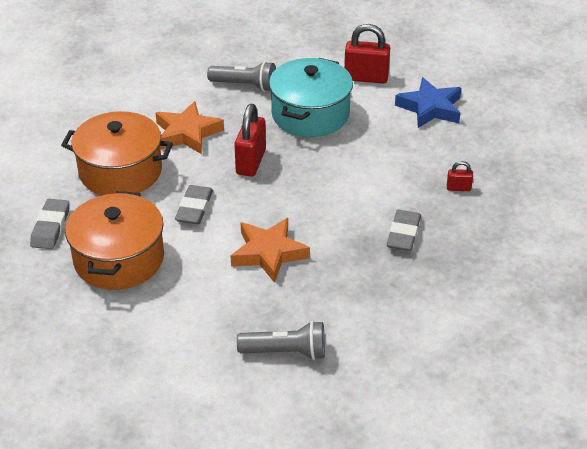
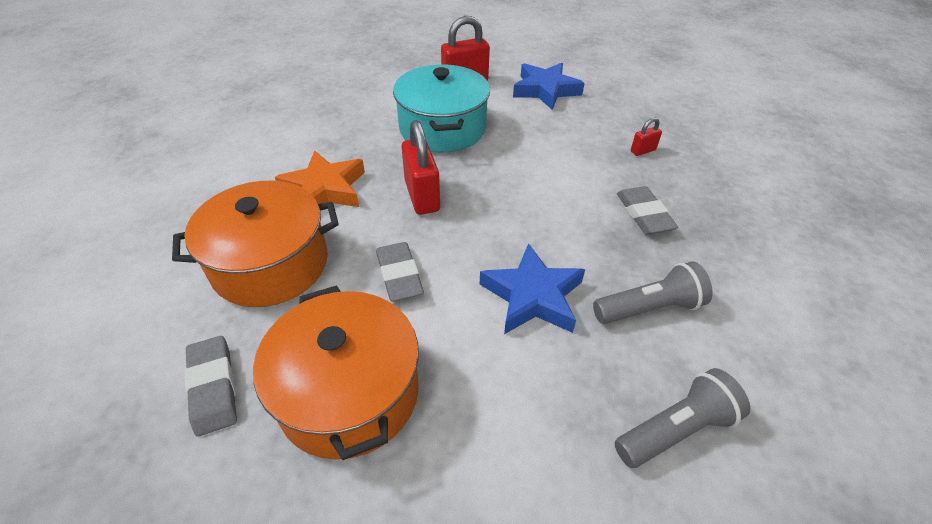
camera: 30 degrees left, 5 degrees up
(245, 85) = (352, 122): grey flashlight -> grey flashlight (649, 308)
(269, 253) = (533, 296): orange star -> blue star

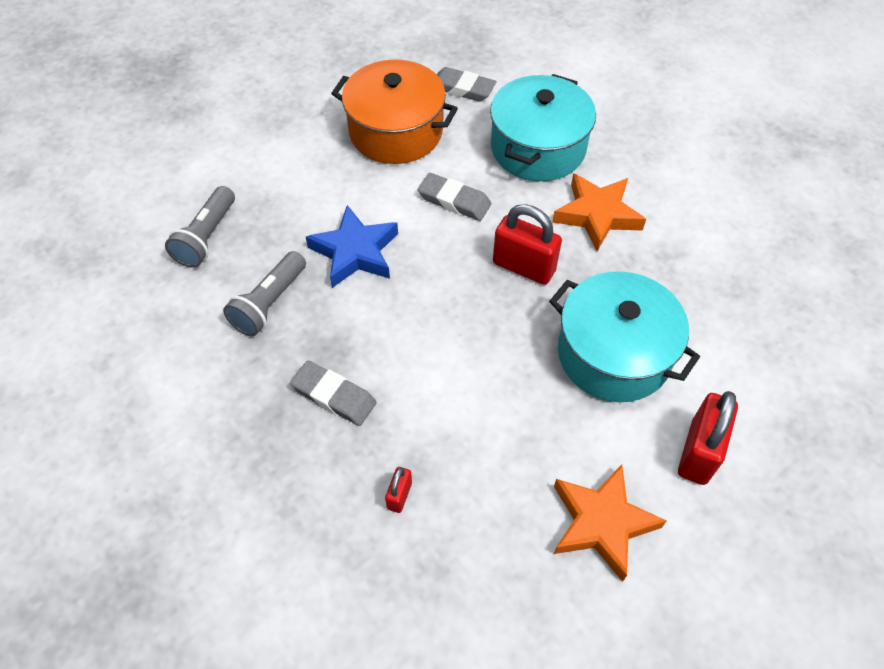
camera: 135 degrees right, 10 degrees up
(270, 264) = (538, 148): orange pot -> turquoise pot
(545, 90) = (601, 523): blue star -> orange star

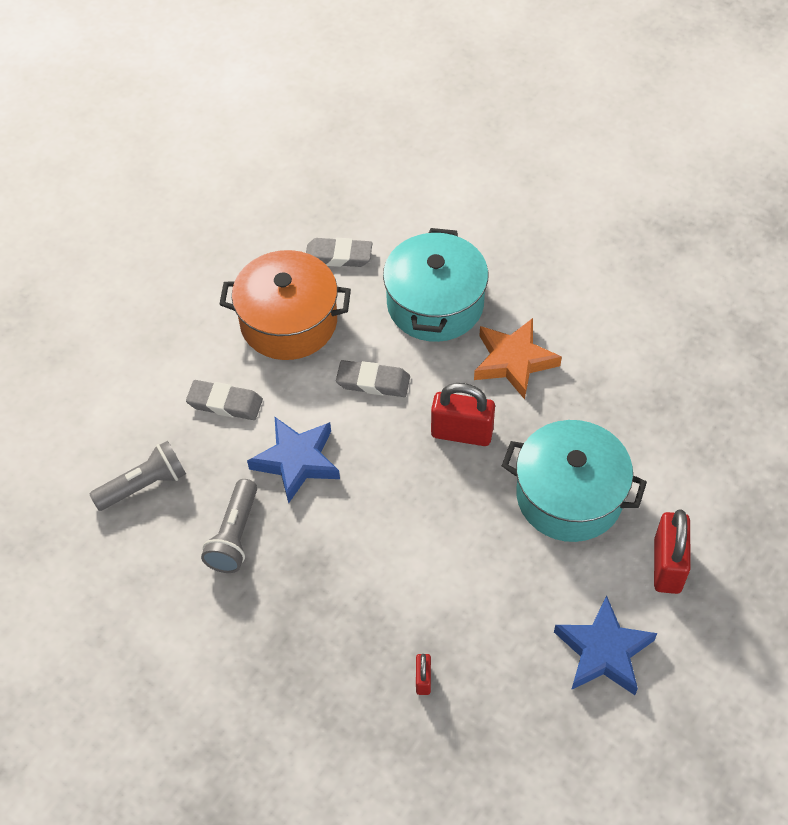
camera: 15 degrees left, 0 degrees up
(207, 237) = (144, 485): grey flashlight -> grey flashlight turned 120 degrees counterclockwise
(334, 396) = (331, 607): grey eraser -> grey eraser (225, 403)
(601, 523) = (603, 651): orange star -> blue star

